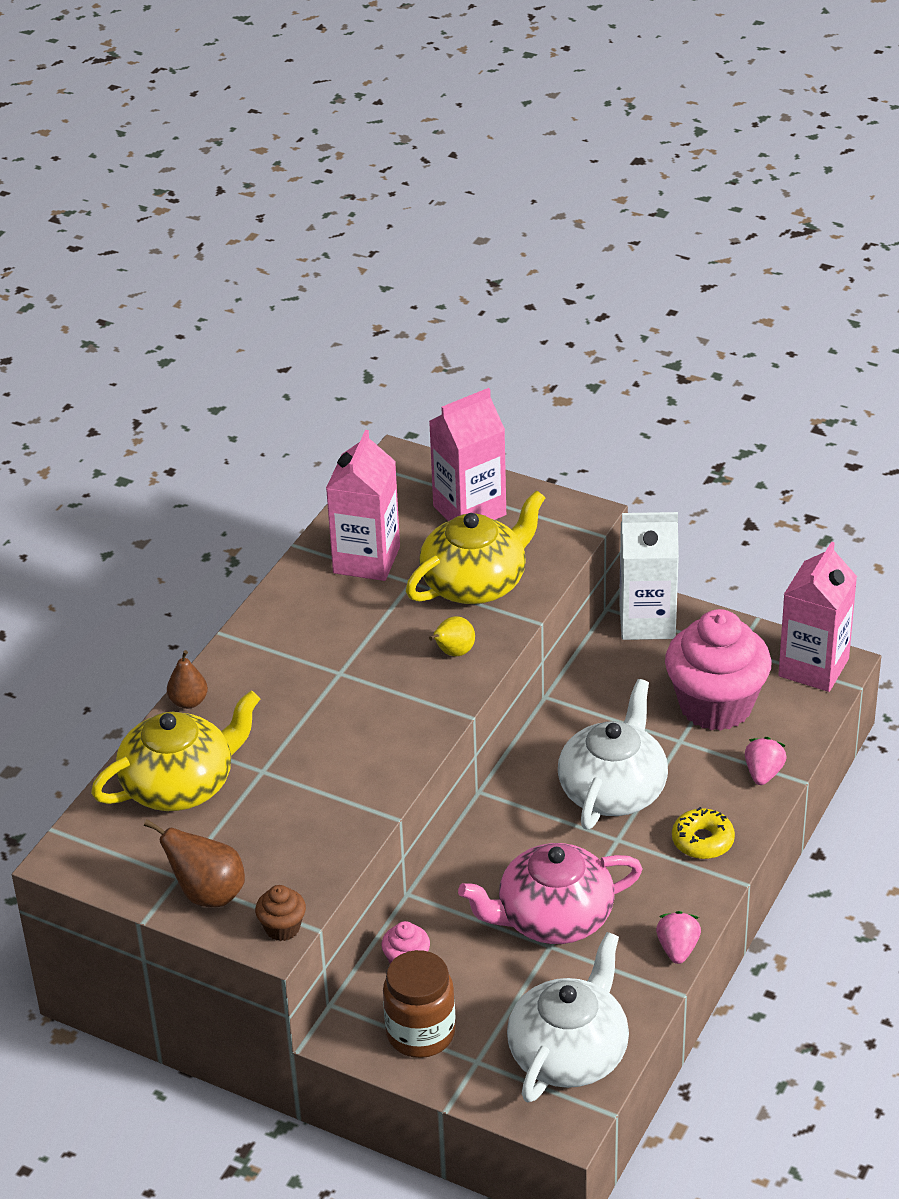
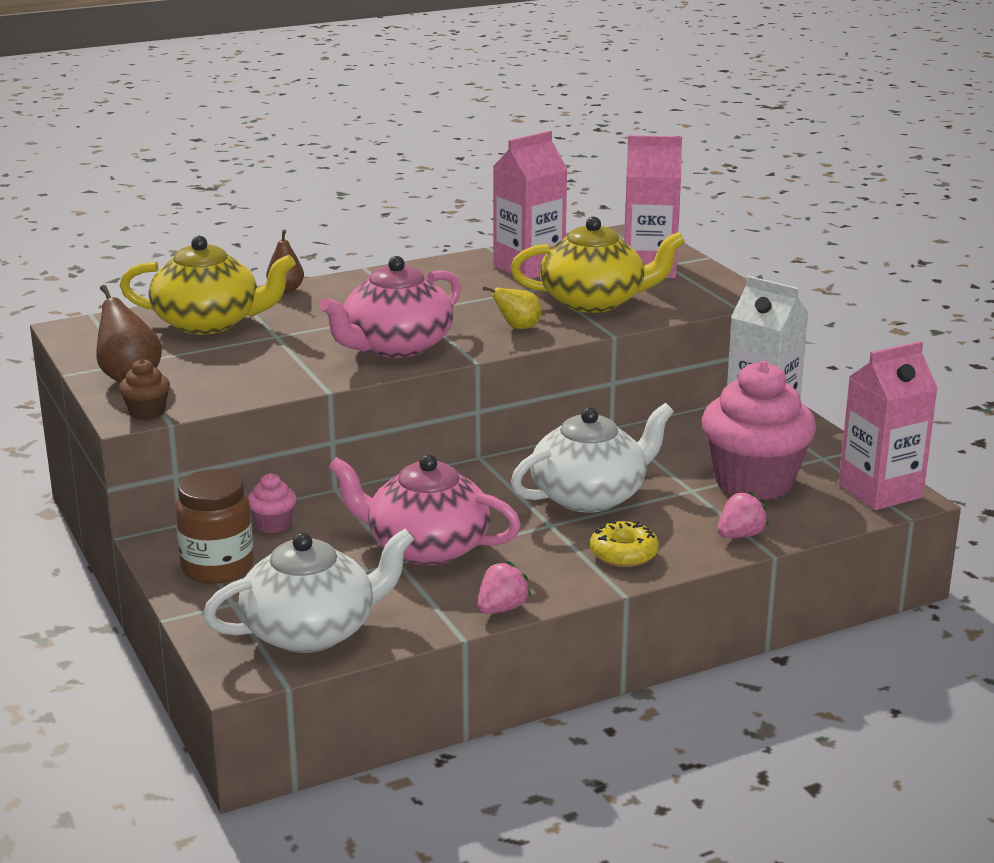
camera: 35 degrees right, 15 degrees down
(382, 731) = (396, 346): none -> pink teapot

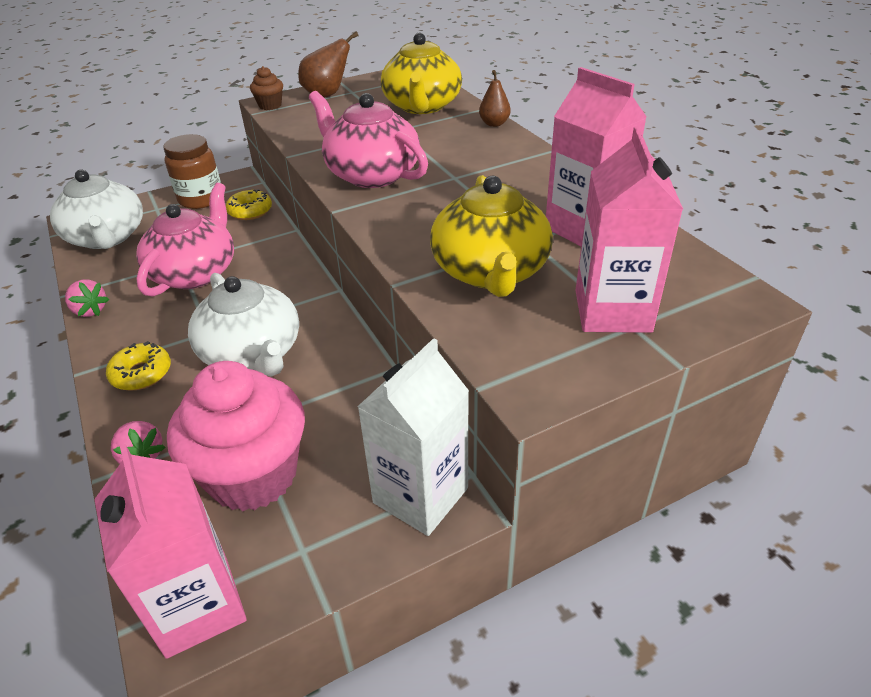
camera: 90 degrees right, 15 degrees up
(273, 525) = (250, 211): pink cupcake -> yellow donut
(517, 328) = (413, 228): yellow pear -> none

